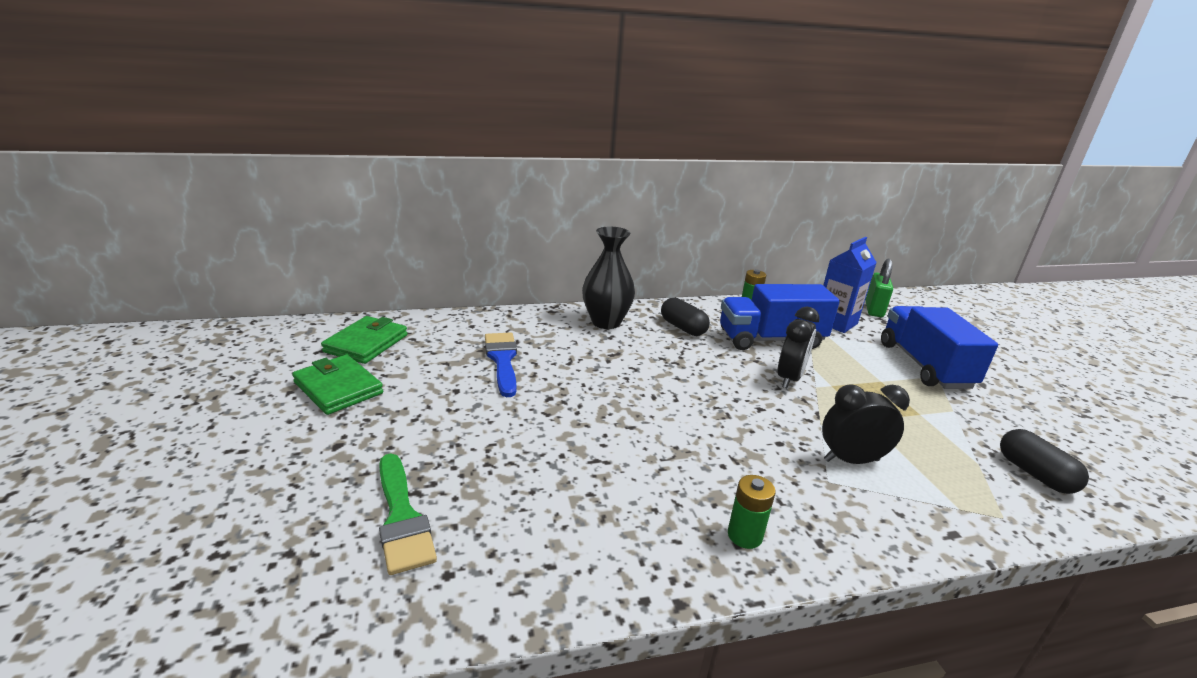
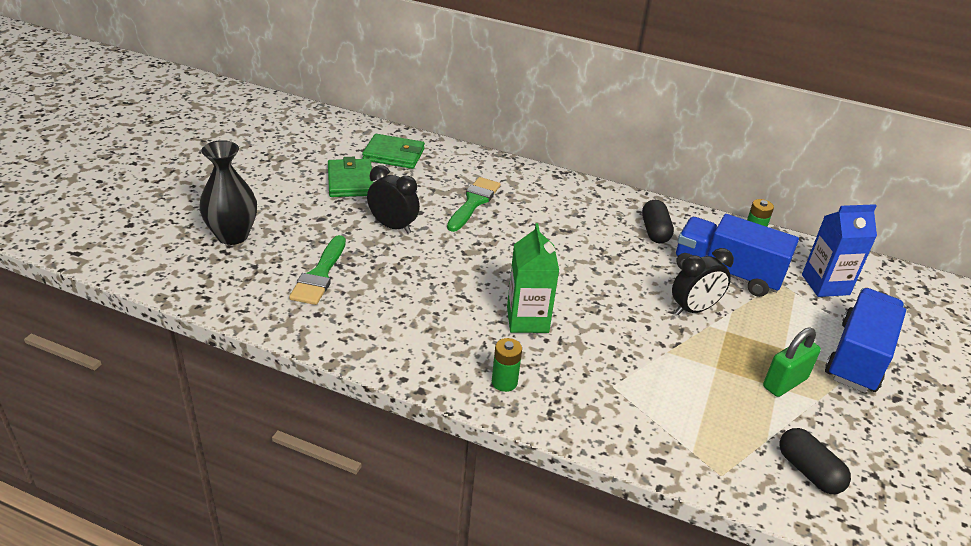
camera: 35 degrees right, 10 degrees up
(366, 343) = (394, 155): green wallet -> green wallet turned 45 degrees clockwise
(502, 360) = (473, 202): blue brush -> green brush
(606, 322) = (591, 202): black vase -> black vase (232, 235)
(683, 453) = (527, 320): none -> green carton
(851, 460) = (653, 384): black clock -> black clock (393, 226)
(874, 309) = (897, 290): green padlock -> green padlock (785, 383)
(1034, 474) = (808, 471): black capsule -> black capsule turned 45 degrees counterclockwise

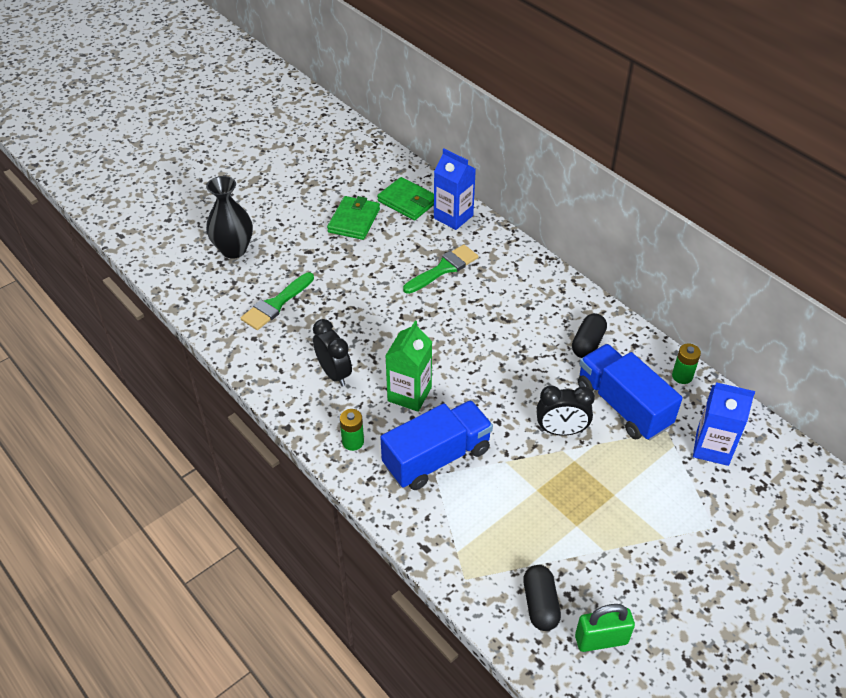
camera: 30 degrees right, 10 degrees up
(393, 226) = (360, 275): black clock -> black clock (334, 373)
(449, 158) = (453, 217): none -> blue carton
(785, 383) = (586, 525): green padlock -> green padlock (601, 640)
(857, 357) = (678, 526): blue truck -> blue truck (437, 458)

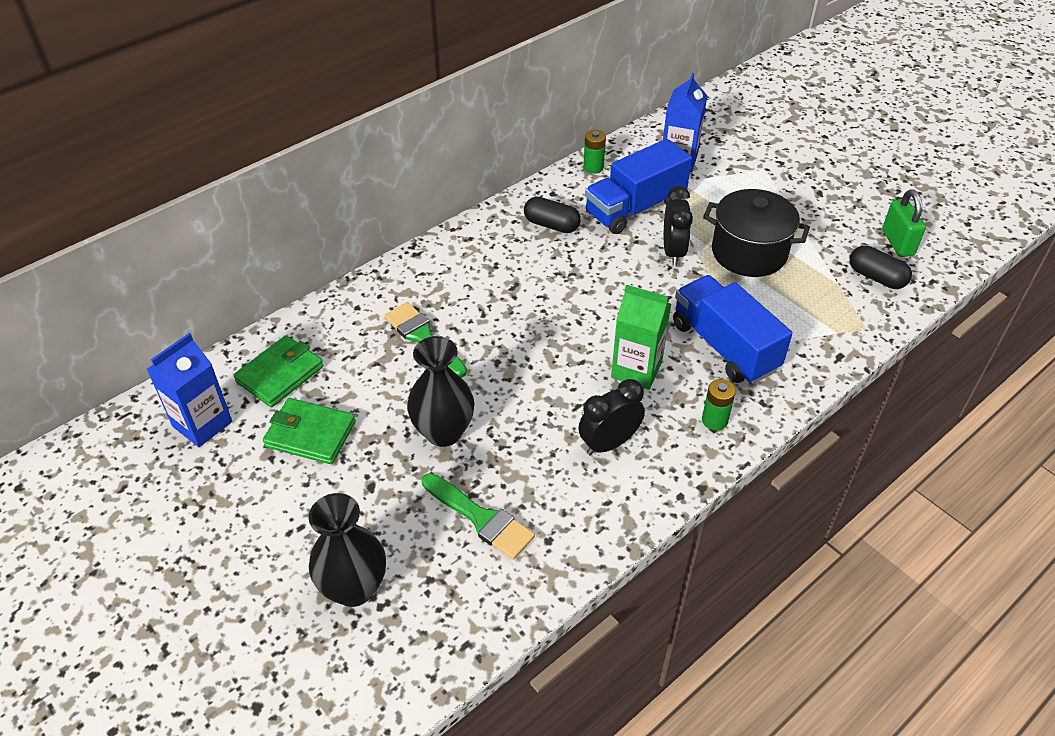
camera: 90 degrees left, 0 degrees up
(351, 283) = (443, 432): none -> black vase
(453, 217) = (323, 327): blue carton -> blue carton (202, 424)
(540, 604) = (876, 277): black capsule -> black capsule turned 45 degrees clockwise
(567, 493) = (749, 252): none -> black pot

